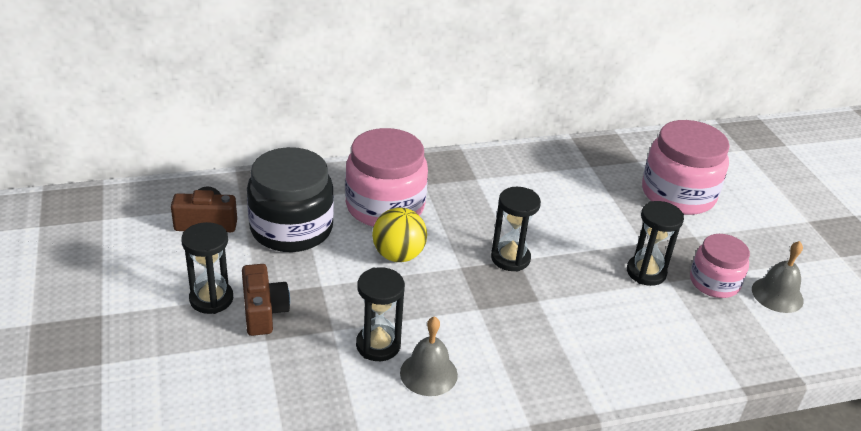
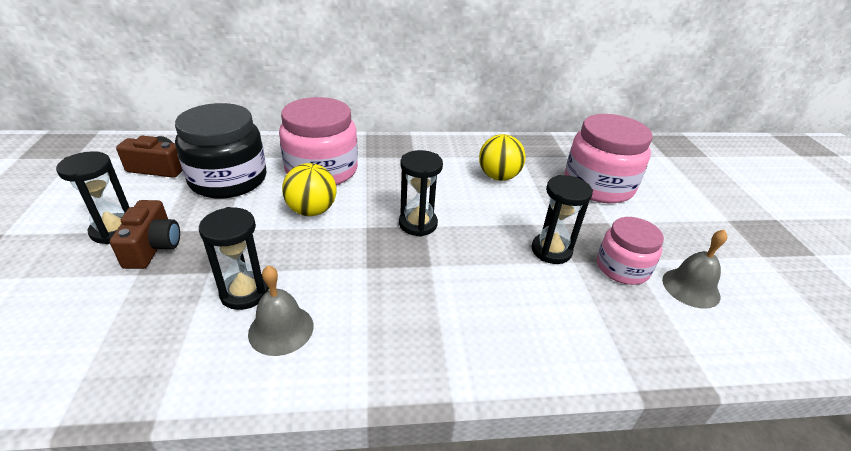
camera: 10 degrees right, 0 degrees up
(574, 194) = (498, 177): none -> yellow ball

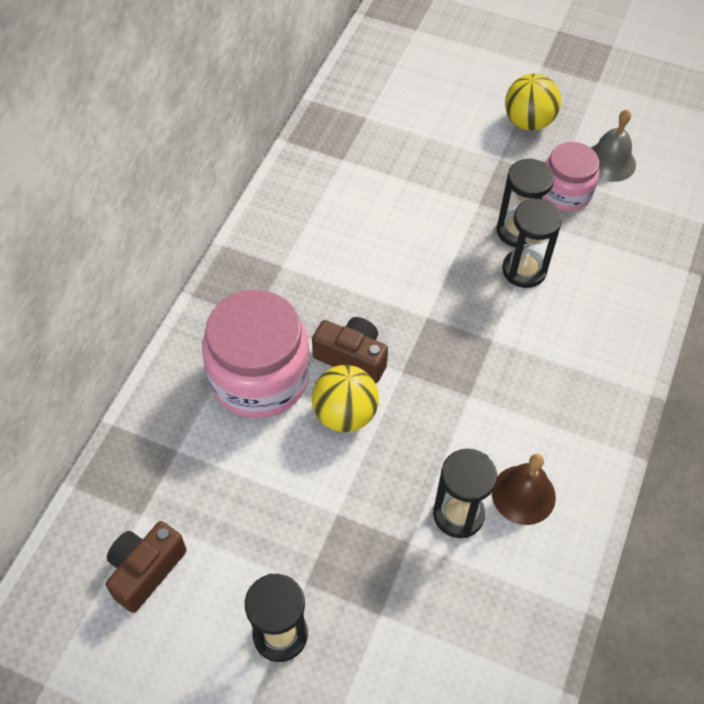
camera: 60 degrees left, 20 degrees up
(153, 247) = (337, 593): brown camera -> brown camera (352, 357)
(228, 179) = (225, 488): black jar -> none
(281, 329) = (523, 494): grey bell -> brown bell
(418, 224) = (421, 321): black hourglass -> black hourglass (524, 270)
(498, 177) = (373, 204): yellow ball -> yellow ball (528, 122)
(598, 185) = (436, 126): pink jar -> none

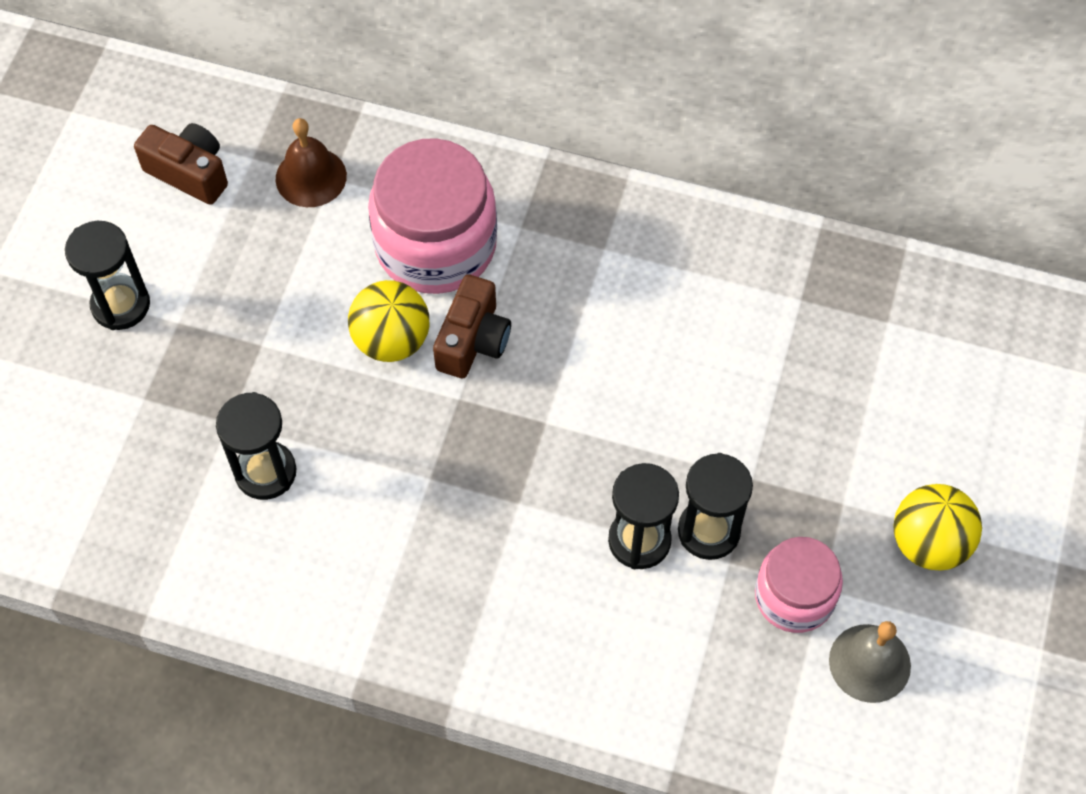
camera: 85 degrees right, 5 degrees up
(523, 494) = (295, 544): brown bell -> brown bell (311, 177)

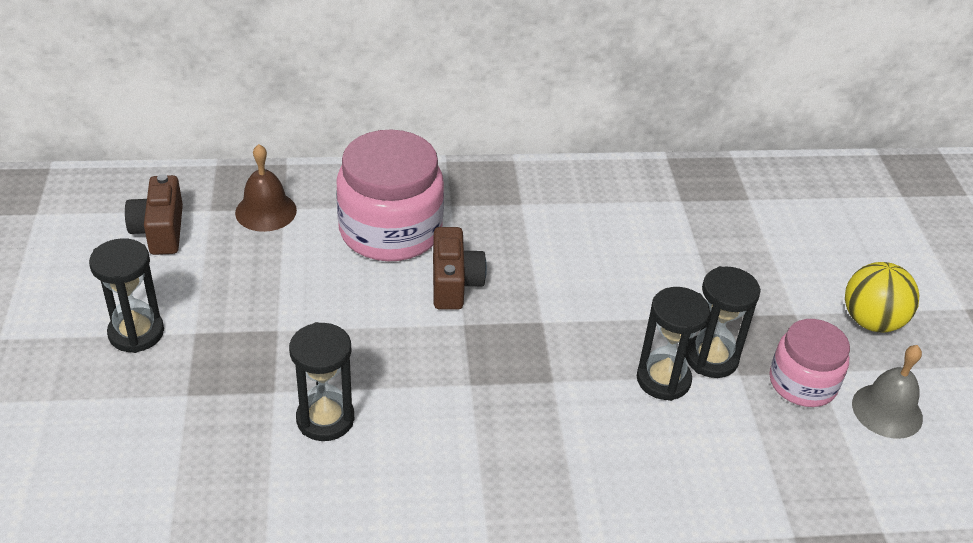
camera: 25 degrees left, 20 degrees down
(189, 173) = (160, 230): brown camera -> brown camera turned 105 degrees counterclockwise
(391, 340) = (387, 299): yellow ball -> none

